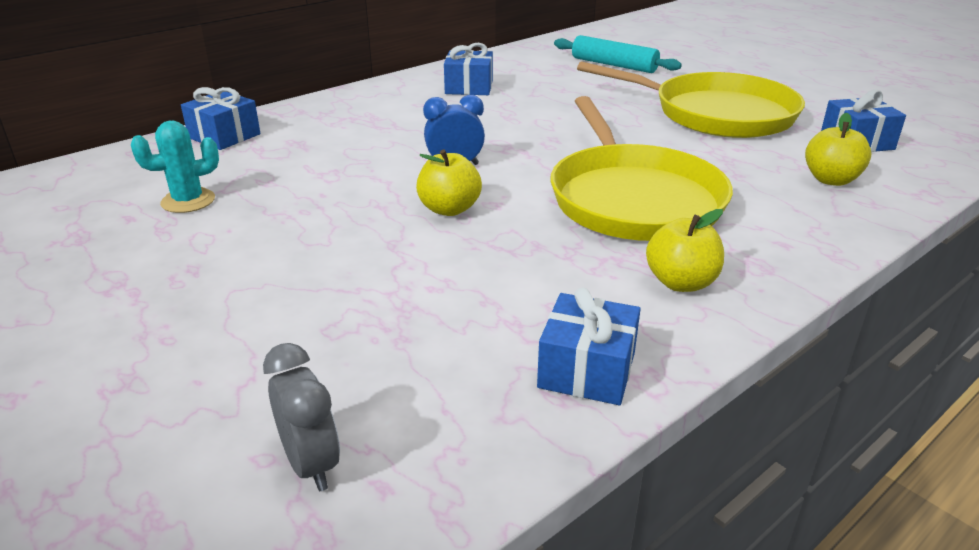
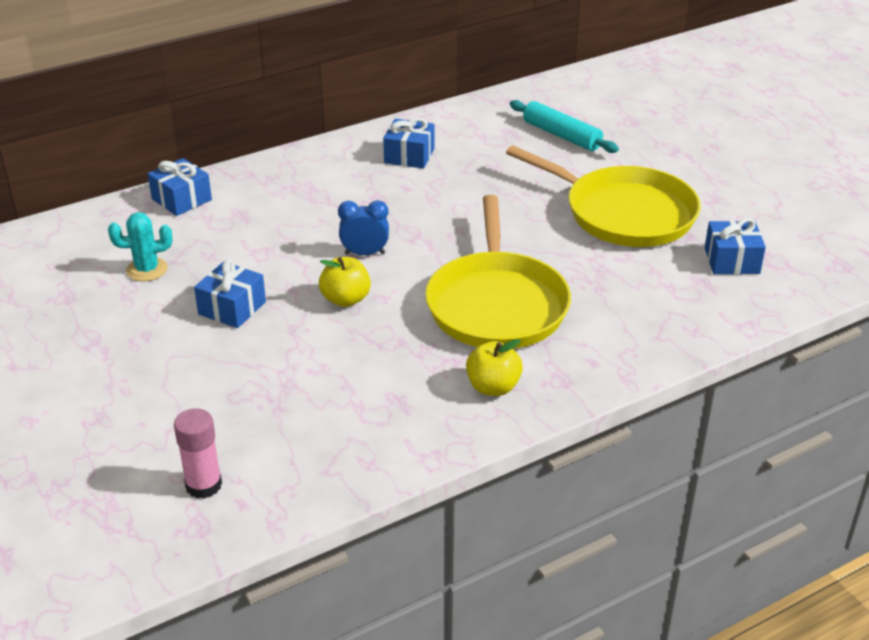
camera: 10 degrees right, 5 degrees up
(311, 464) = (203, 485): grey clock -> pink glue stick
(587, 370) = (393, 446): blue gift -> blue gift (232, 308)
(831, 180) = (676, 302): yellow apple -> none

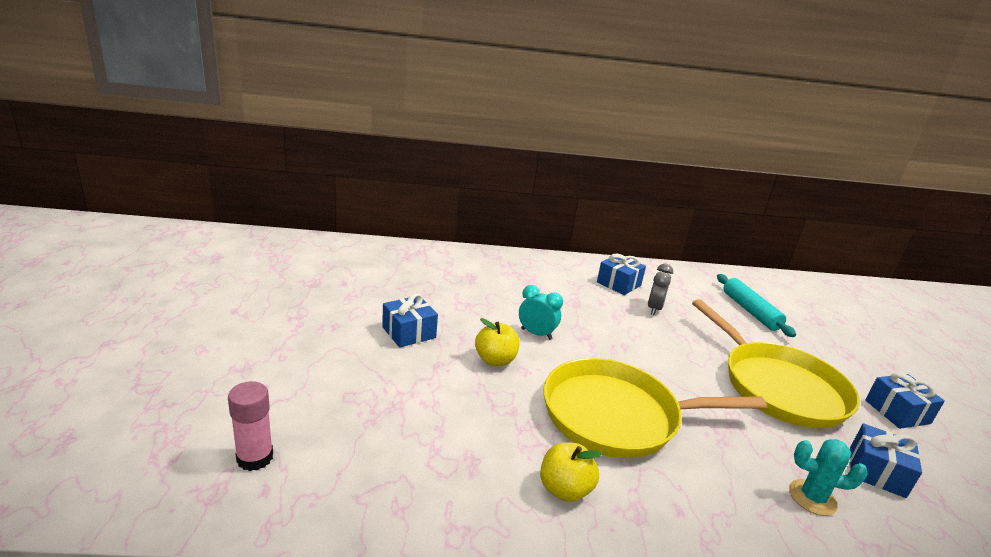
camera: 25 degrees right, 10 degrees down
(147, 270) = (378, 286): turquoise cactus -> turquoise cactus (812, 497)
(181, 199) = (441, 256): blue gift -> blue gift (897, 412)
(365, 253) = (536, 334): blue clock -> turquoise clock
(465, 173) = (654, 309): none -> grey clock
(496, 305) = (617, 416): yellow pan -> yellow pan turned 60 degrees clockwise

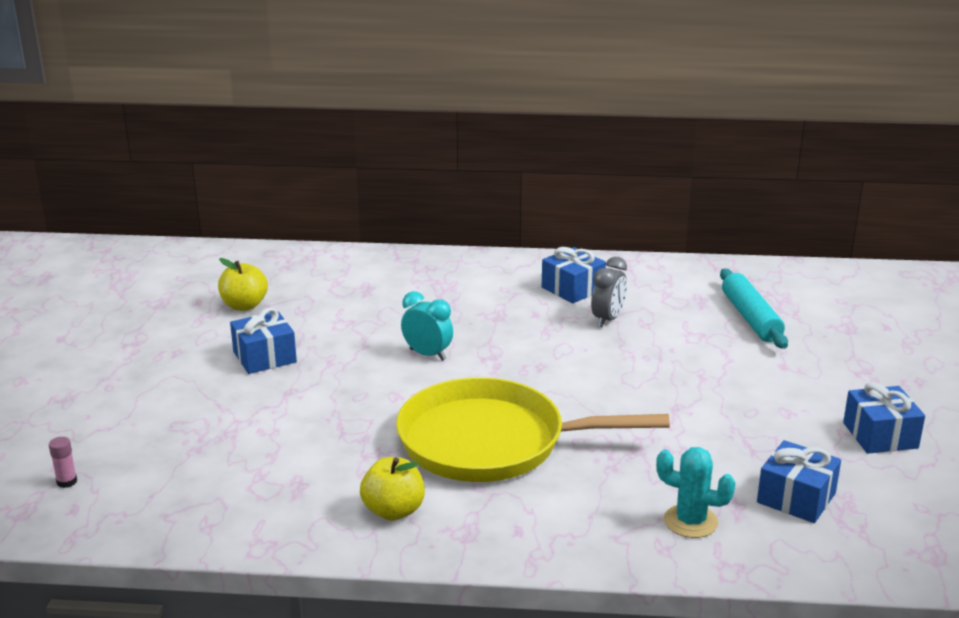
camera: 10 degrees right, 0 degrees up
(255, 458) = (67, 482): pink glue stick -> pink glue stick, size x0.54
(495, 360) = (362, 385): yellow apple -> yellow apple (244, 306)
(778, 387) = (728, 409): yellow pan -> none

